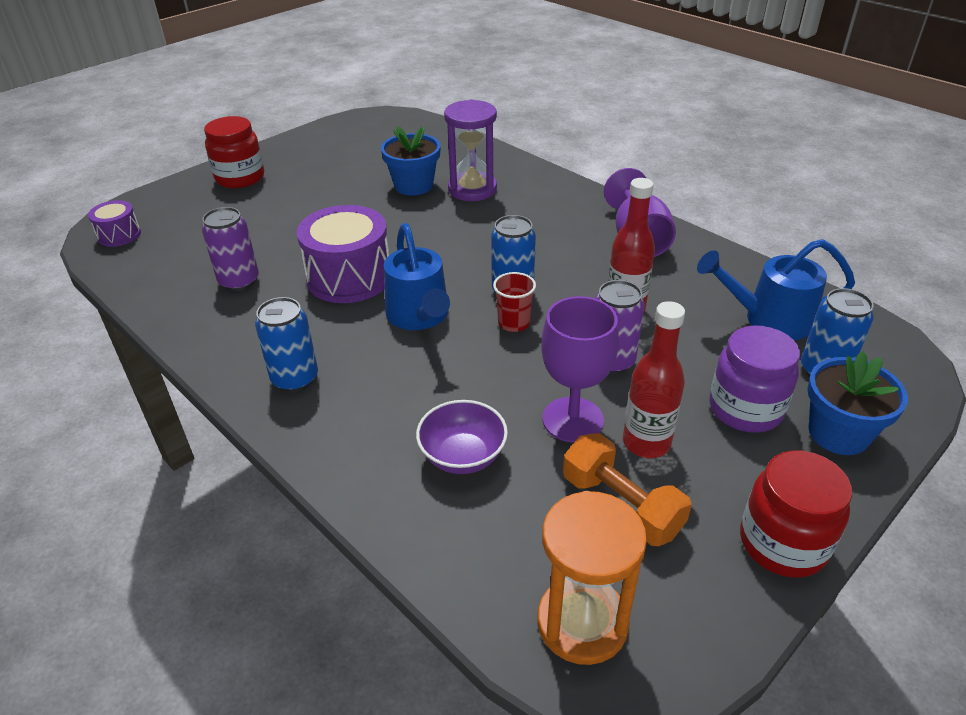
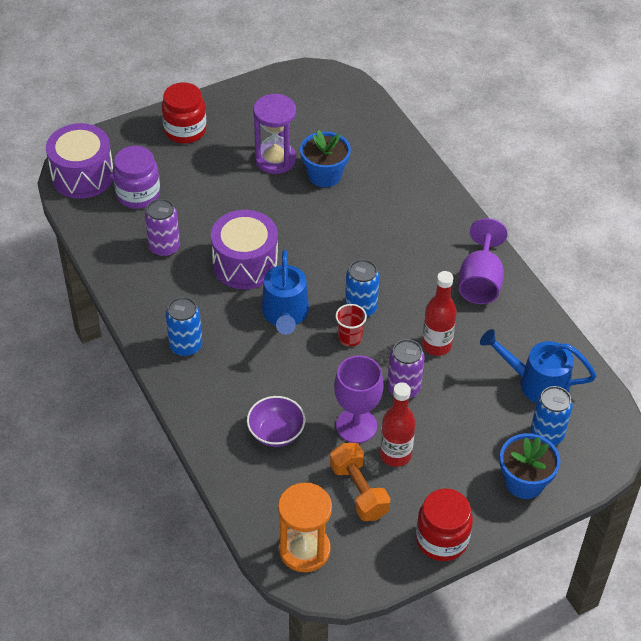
camera: 15 degrees right, 10 degrees up
(119, 235) = (82, 176): purple drum -> purple drum, size x1.90
(472, 189) = (371, 191): purple hourglass -> purple hourglass (275, 159)
(745, 409) = (474, 448): purple jar -> purple jar (138, 194)

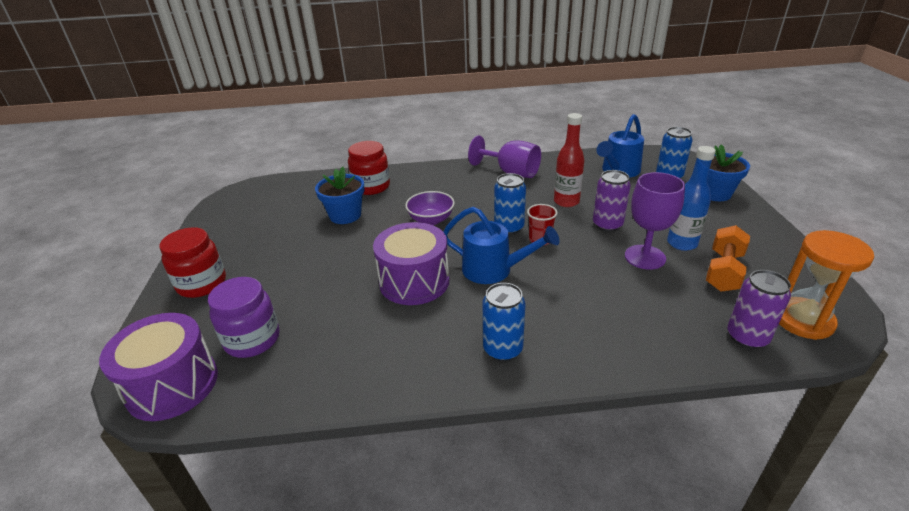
camera: 65 degrees left, 15 degrees down
(164, 247) = (348, 335): purple can -> purple can (747, 337)
(275, 159) = (300, 237): purple hourglass -> none
(276, 432) = (645, 307): purple bowl -> purple bowl (431, 220)
(358, 491) = (723, 271): orange dumbbell -> orange dumbbell turned 60 degrees counterclockwise
(395, 455) = (681, 243): red bottle -> blue bottle
(442, 539) = (777, 239): red jar -> red jar (371, 187)

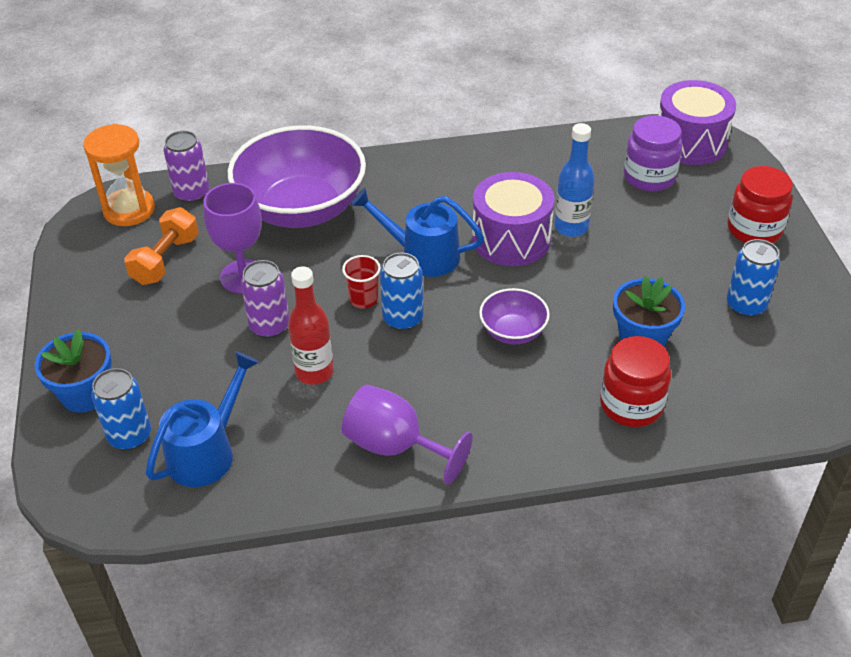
camera: 175 degrees right, 10 degrees up
(502, 349) = (413, 177): blue can -> blue can (745, 306)
(616, 315) = (302, 209): none -> purple bowl
(681, 243) = (189, 297): blue bottle -> blue bottle (571, 227)

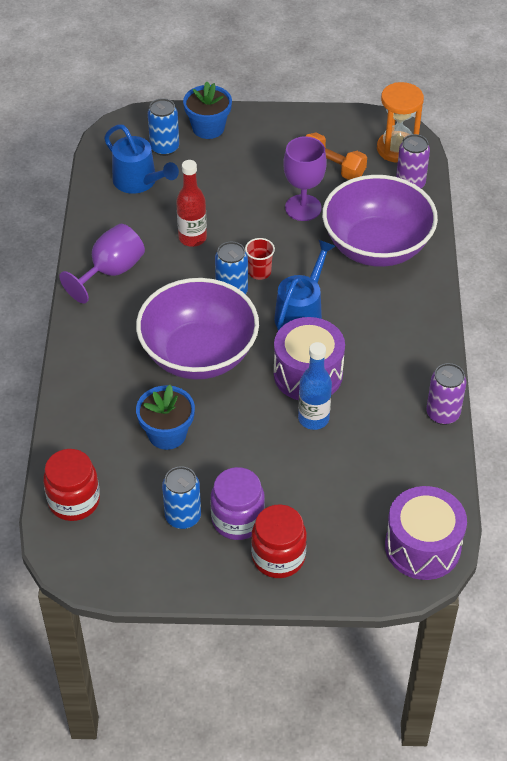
camera: 100 degrees right, 5 degrees up
(269, 326) = (245, 218): purple can -> purple can (443, 414)
(513, 332) = (199, 354): purple bowl -> purple bowl, size x2.17
(631, 405) = (102, 409): red jar -> red jar (74, 501)
(649, 177) = (373, 496): purple jar -> purple jar (237, 520)

